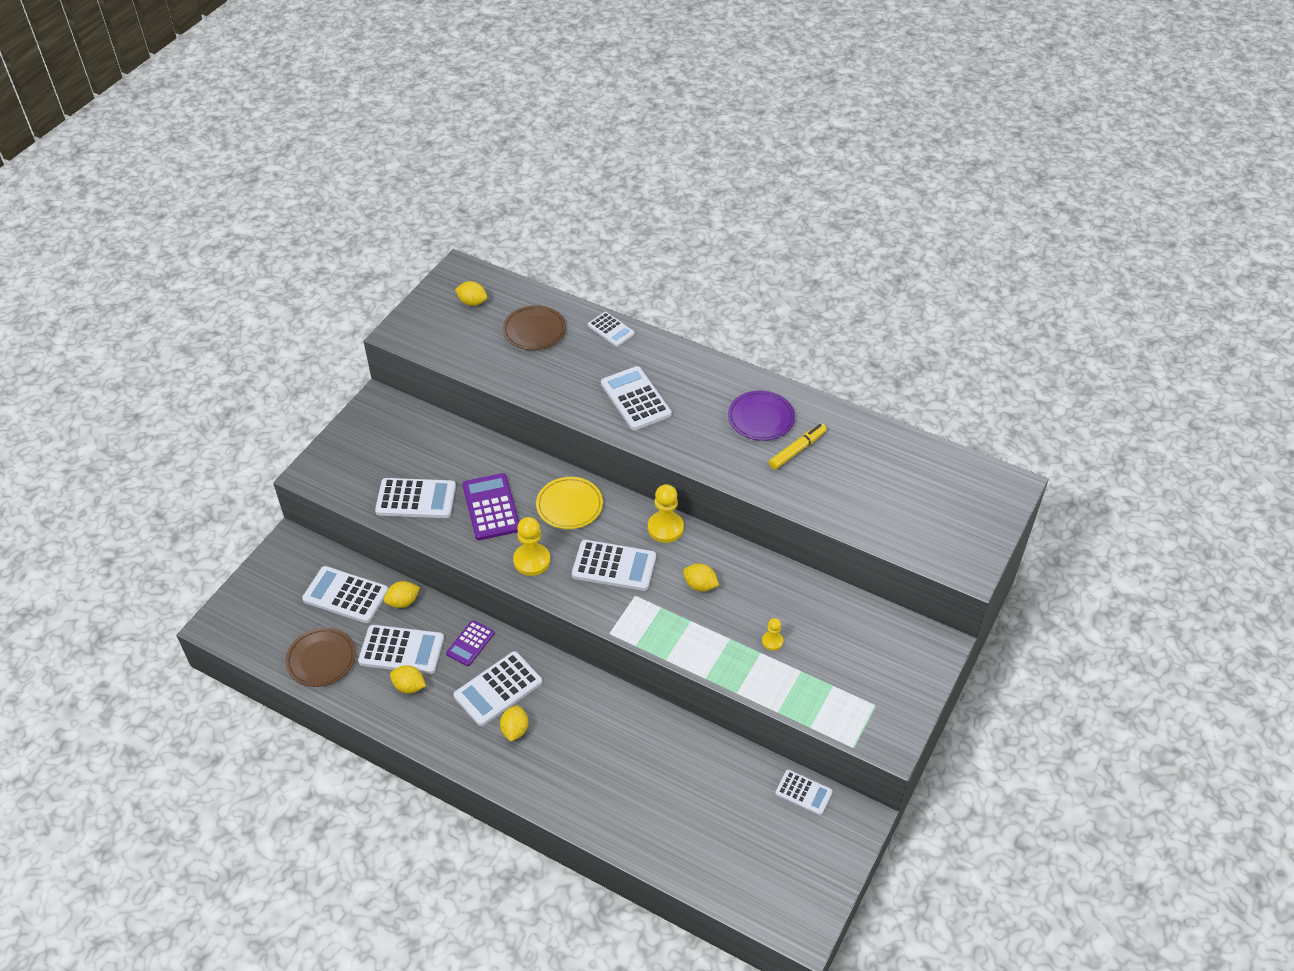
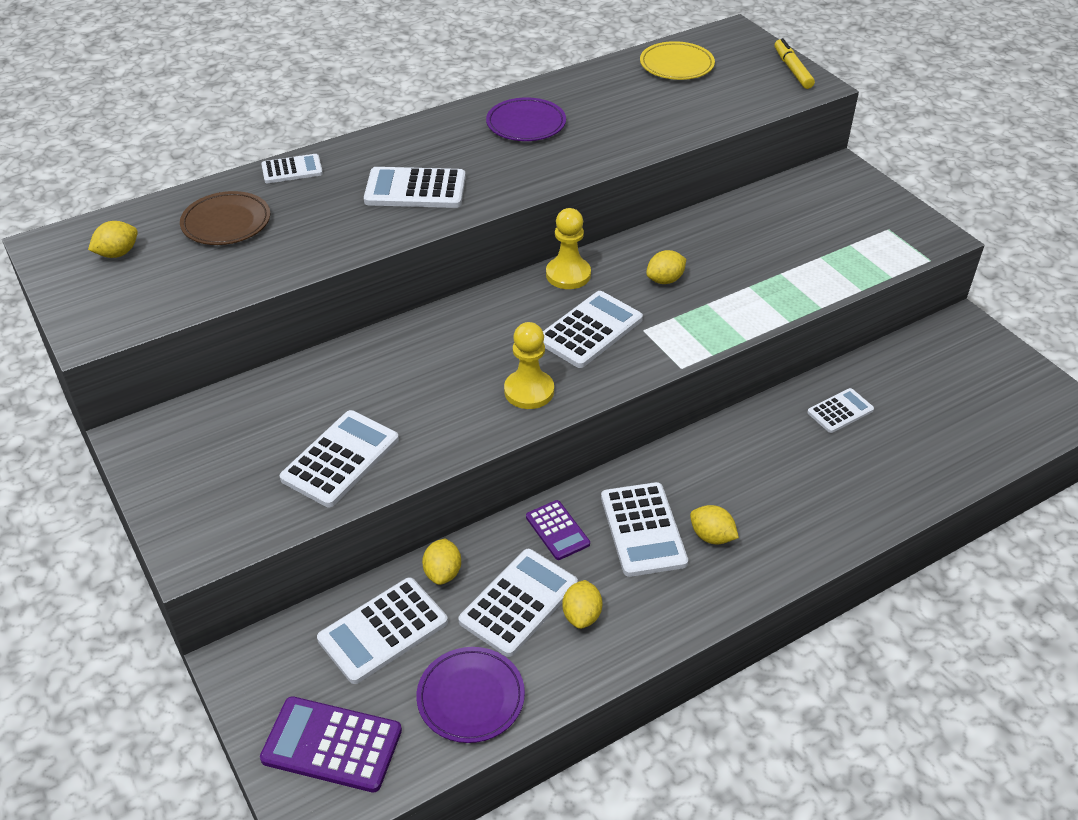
camera: 60 degrees left, 5 degrees down
(321, 659) = (471, 697): brown plate -> purple plate
(409, 686) = (581, 615): yellow lemon -> yellow lemon turned 45 degrees counterclockwise
(491, 507) = (417, 396): purple calculator -> purple calculator (332, 745)
(569, 505) = (473, 332): yellow plate -> yellow plate (676, 65)
(772, 641) = (771, 260): yellow pawn -> none
(797, 450) = (589, 119): yellow marker -> yellow marker (792, 69)
(803, 792) = (916, 347): white calculator -> white calculator (840, 411)

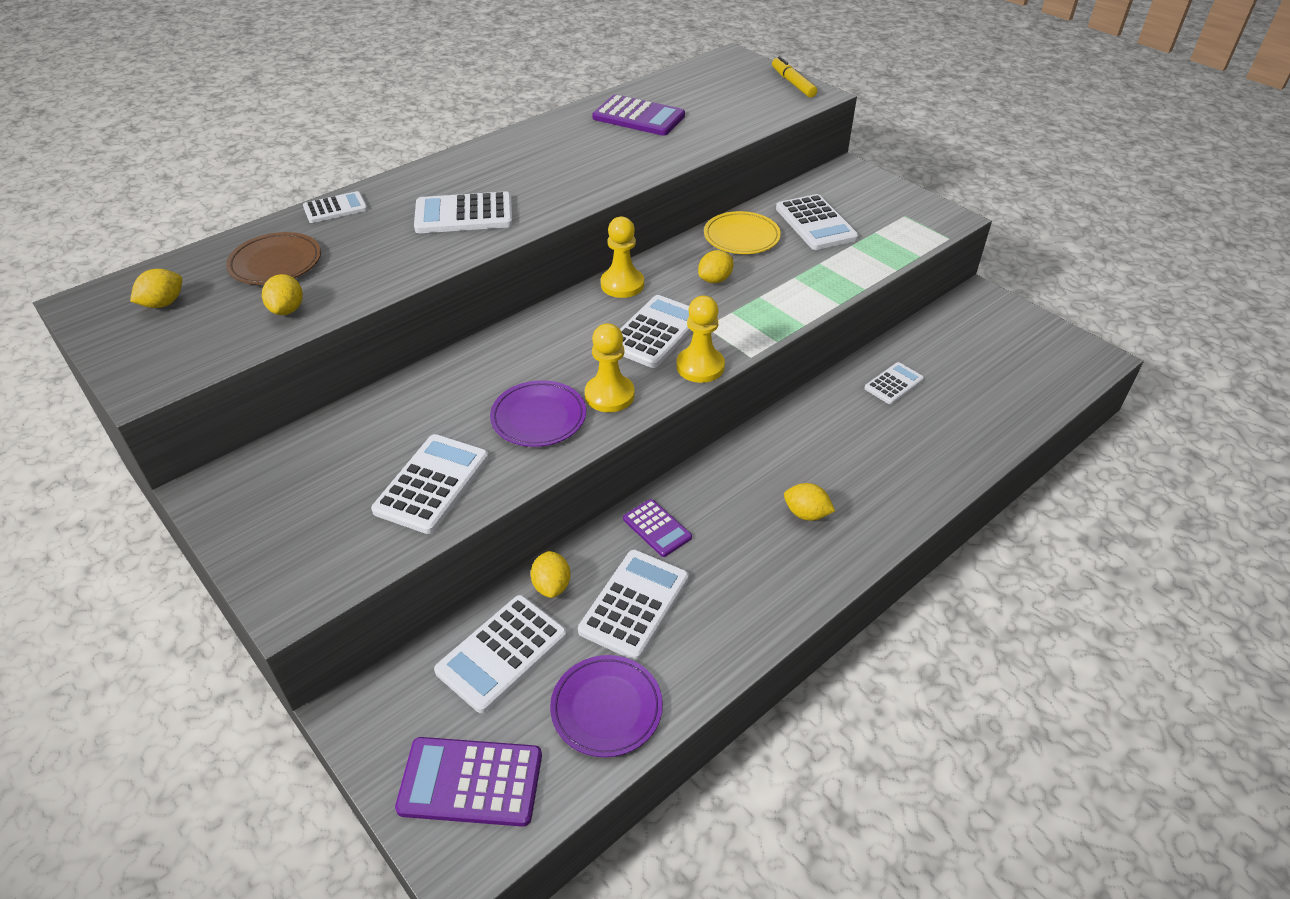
camera: 10 degrees left, 0 degrees up
(526, 124) = (559, 148): purple plate -> purple plate (538, 417)
(581, 615) = (699, 608): yellow lemon -> yellow lemon (287, 310)
(616, 95) = (638, 117): none -> purple calculator
(627, 372) = (700, 366): none -> yellow pawn
(643, 530) = (739, 516): white calculator -> white calculator (815, 223)
(676, 65) = (687, 88): yellow plate -> yellow plate (741, 237)

